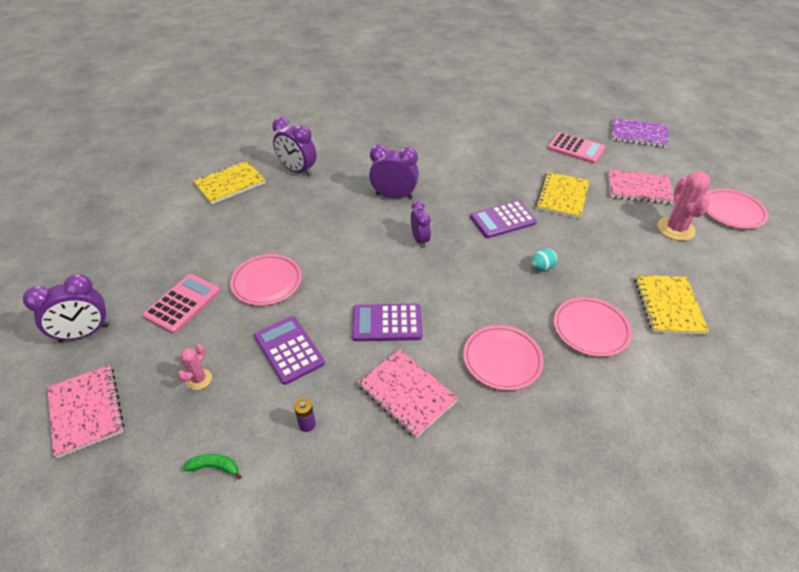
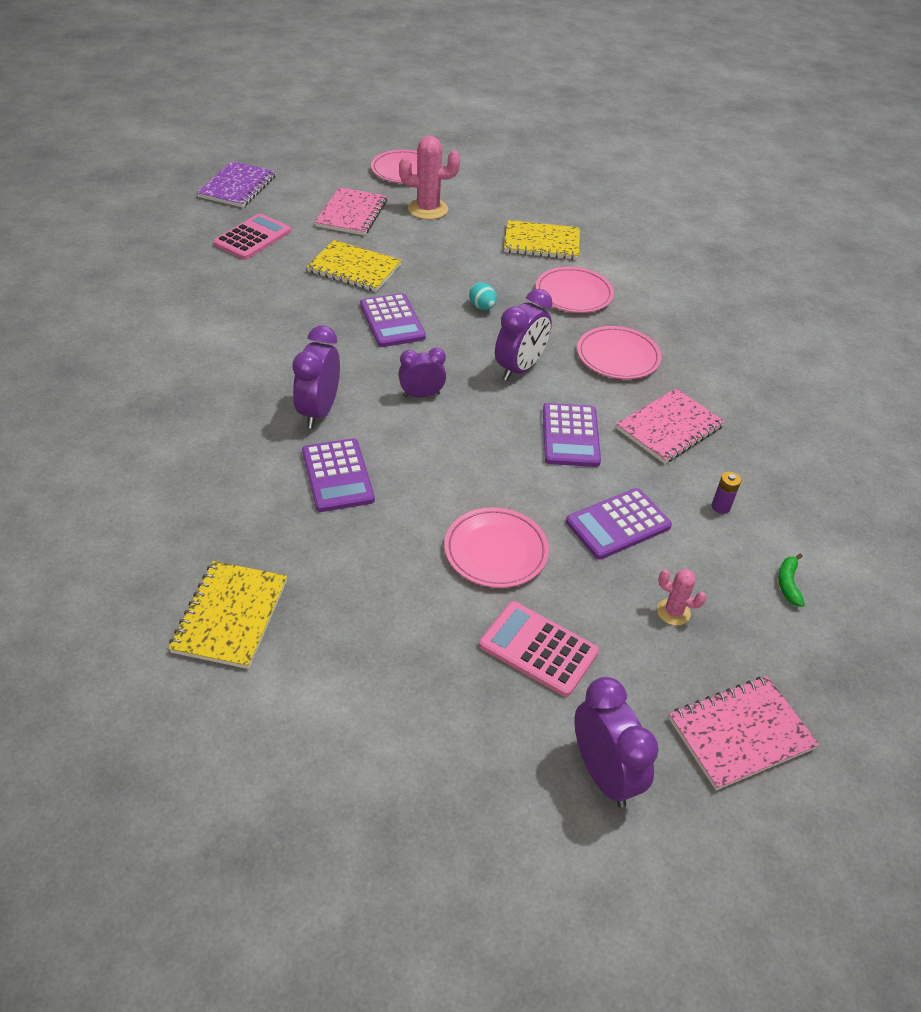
camera: 90 degrees left, 0 degrees up
(230, 184) = (231, 616): yellow notebook -> yellow notebook turned 45 degrees clockwise
(298, 170) = (216, 520): purple clock -> purple clock (519, 368)
(335, 209) = (337, 476): none -> purple calculator

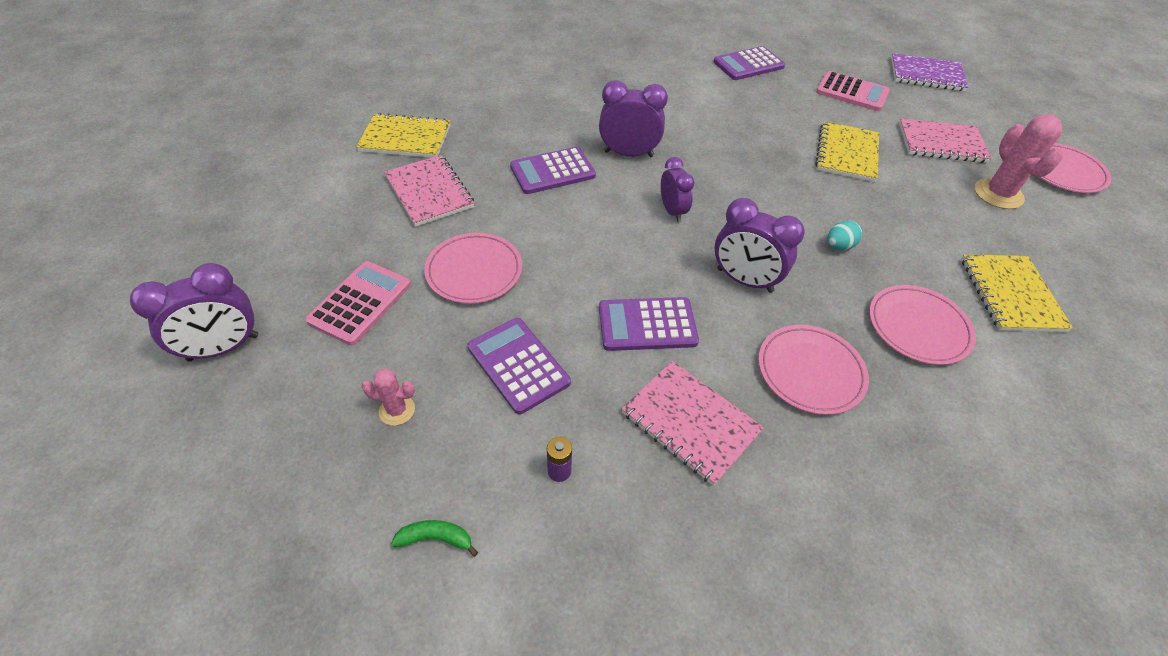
camera: 85 degrees right, 5 degrees up
(392, 321) = (776, 184): purple calculator -> purple calculator (748, 64)
(673, 612) = (397, 410): pink cactus -> pink cactus turned 75 degrees clockwise
(741, 734) = (237, 461): pink notebook -> pink notebook (429, 192)

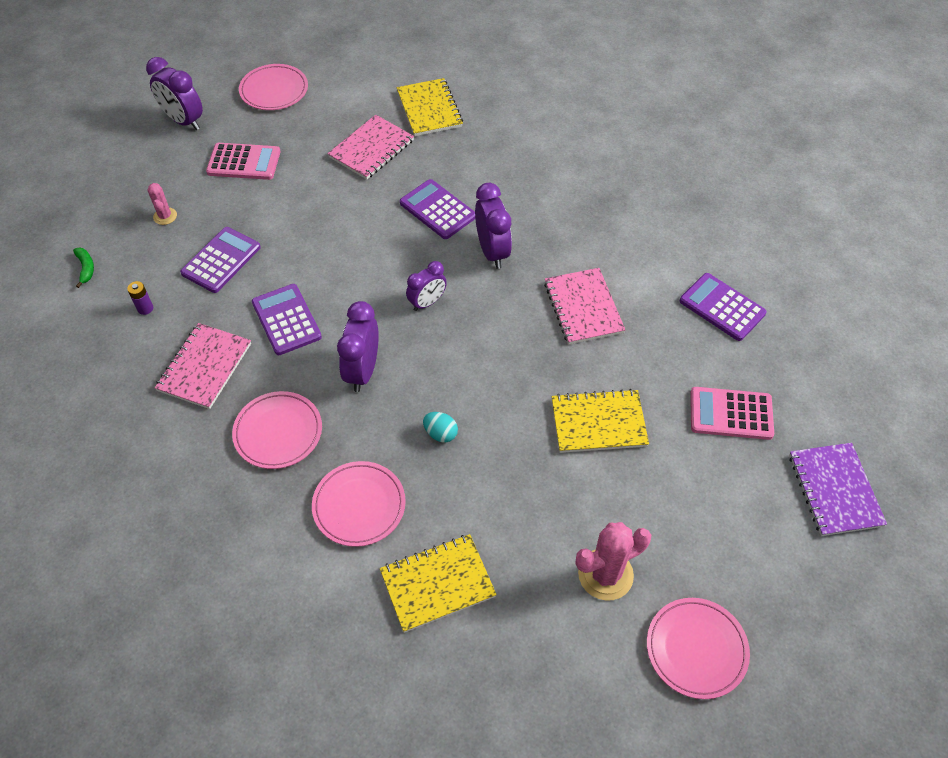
camera: 70 degrees right, 5 degrees up
(474, 271) = (298, 206): pink plate -> pink plate (274, 90)
(852, 92) = (731, 414): pink calculator -> pink calculator turned 90 degrees clockwise
(941, 143) = (677, 513): pink notebook -> pink notebook (583, 307)

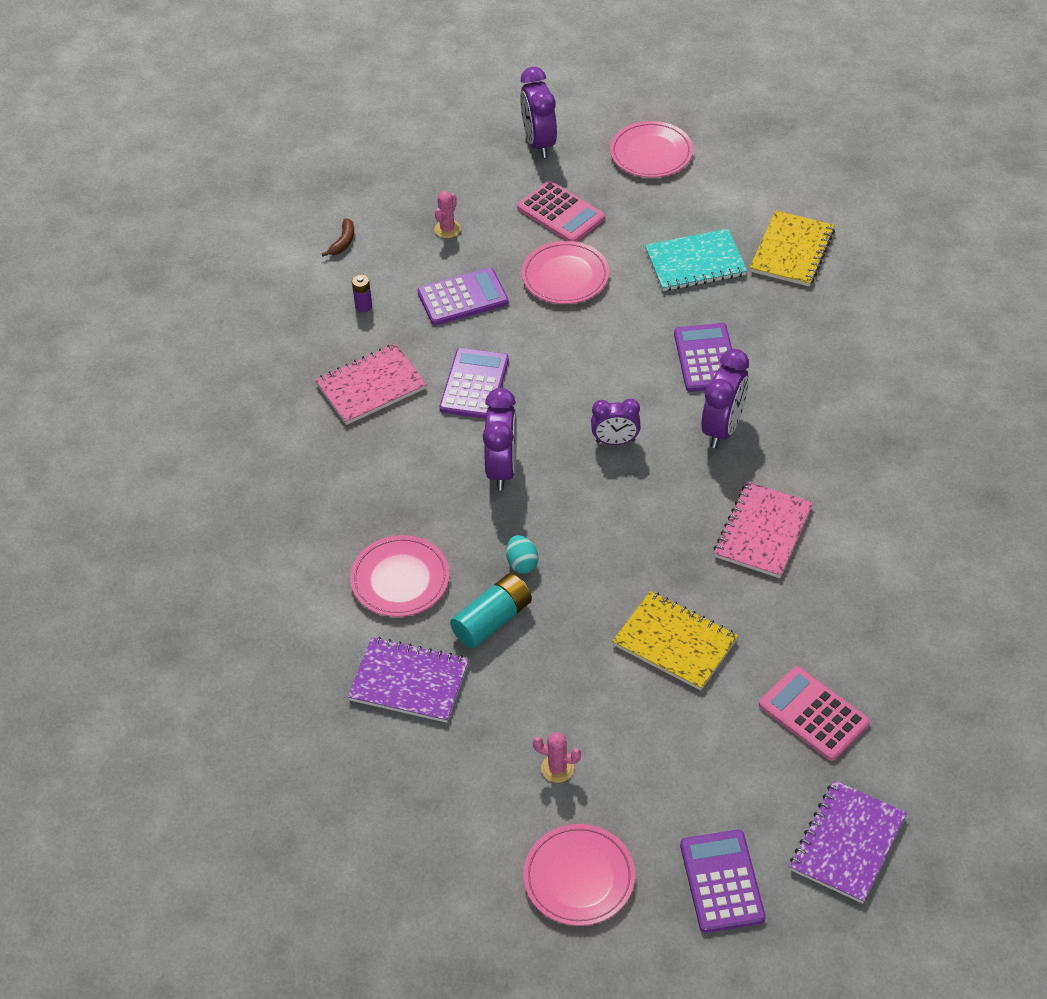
camera: 40 degrees right, 5 degrees down
(86, 268) = (343, 242): green banana -> brown banana
(278, 432) = (385, 478): pink plate -> pink plate (565, 276)
(363, 371) = (502, 468): purple clock -> purple clock turned 135 degrees clockwise
(371, 149) = (695, 262): pink notebook -> turquoise notebook
(437, 584) = (409, 682): yellow notebook -> purple notebook
(457, 491) = (492, 620): none -> turquoise battery
(605, 574) = (557, 768): pink cactus -> pink cactus, size x0.54
(722, 307) = (908, 614): purple calculator -> purple calculator (722, 881)

